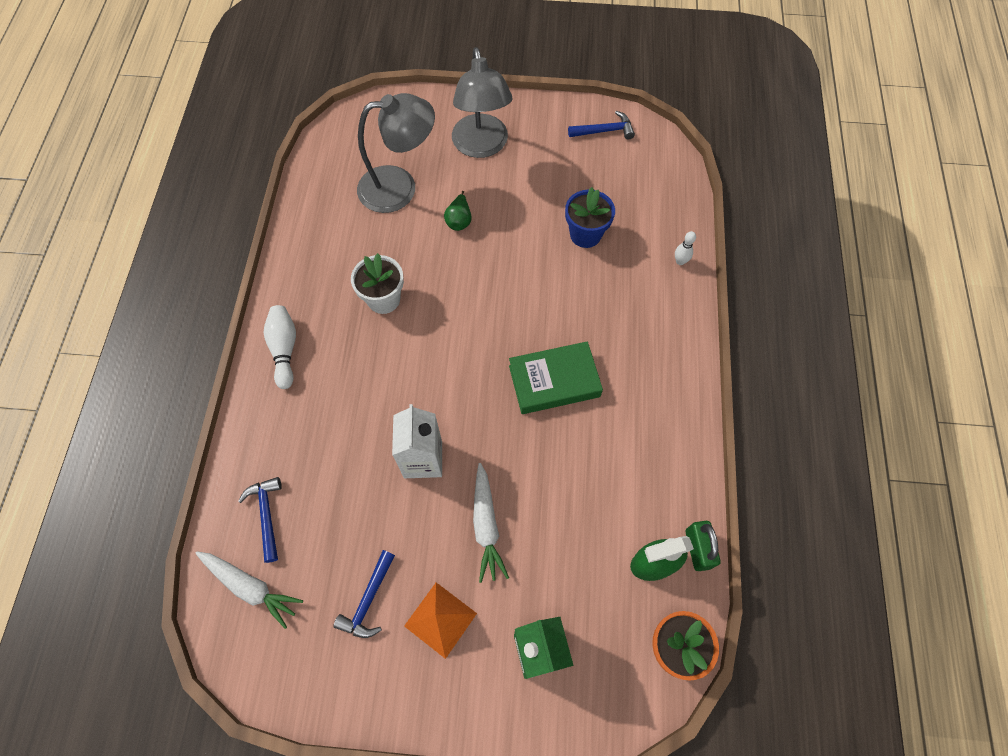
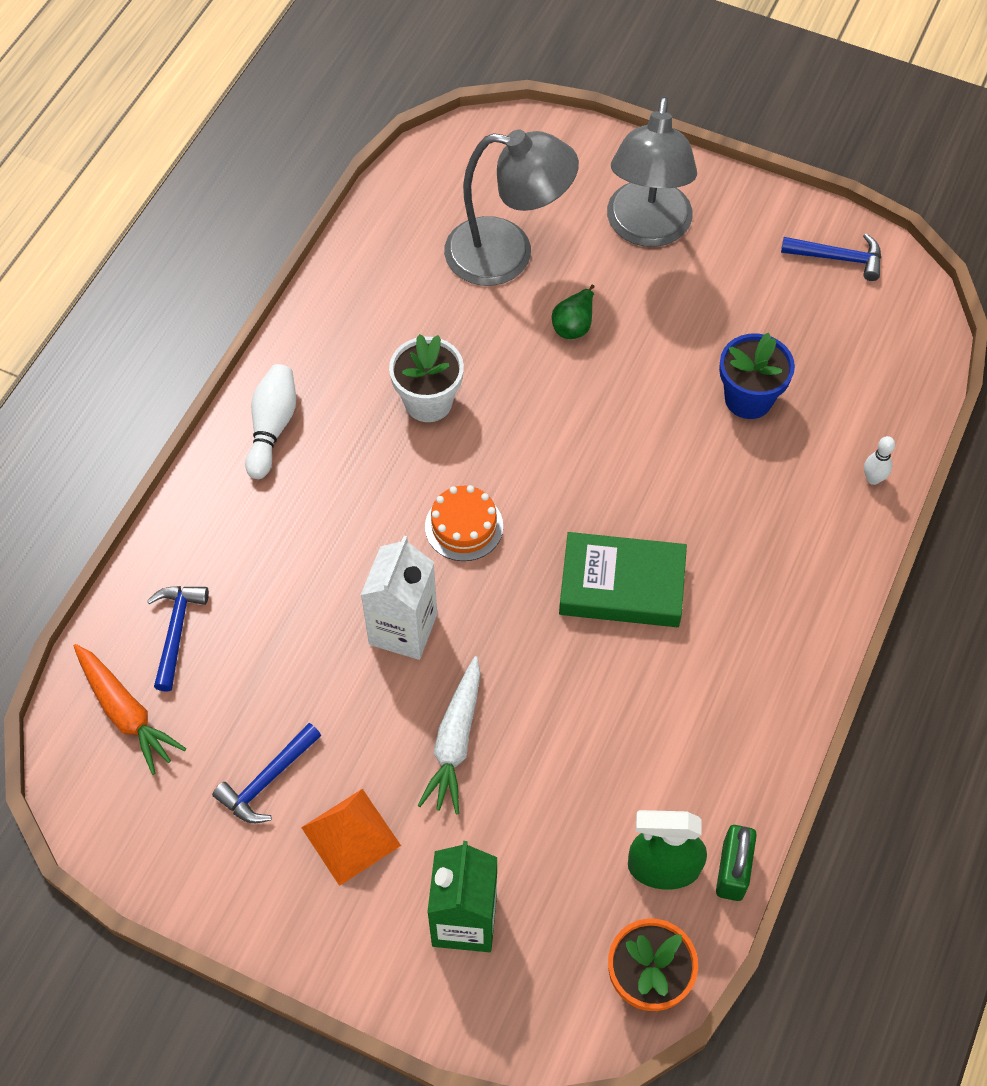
camera: 20 degrees right, 5 degrees down
(251, 587) = (126, 713): white carrot -> orange carrot
(437, 375) = (464, 526): none -> orange cake

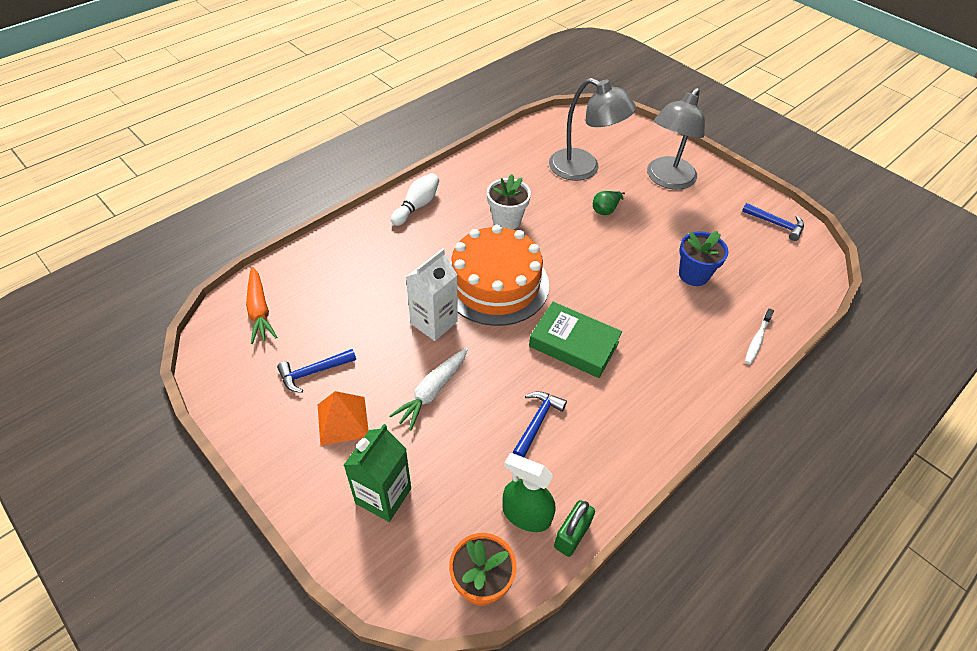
camera: 20 degrees right, 10 degrees down
(176, 632) = (310, 281): blue hammer -> blue hammer (537, 422)
(464, 526) = (495, 284): orange cake -> orange cake, size x2.22
(873, 479) = (757, 340): white bowling pin -> white toothbrush

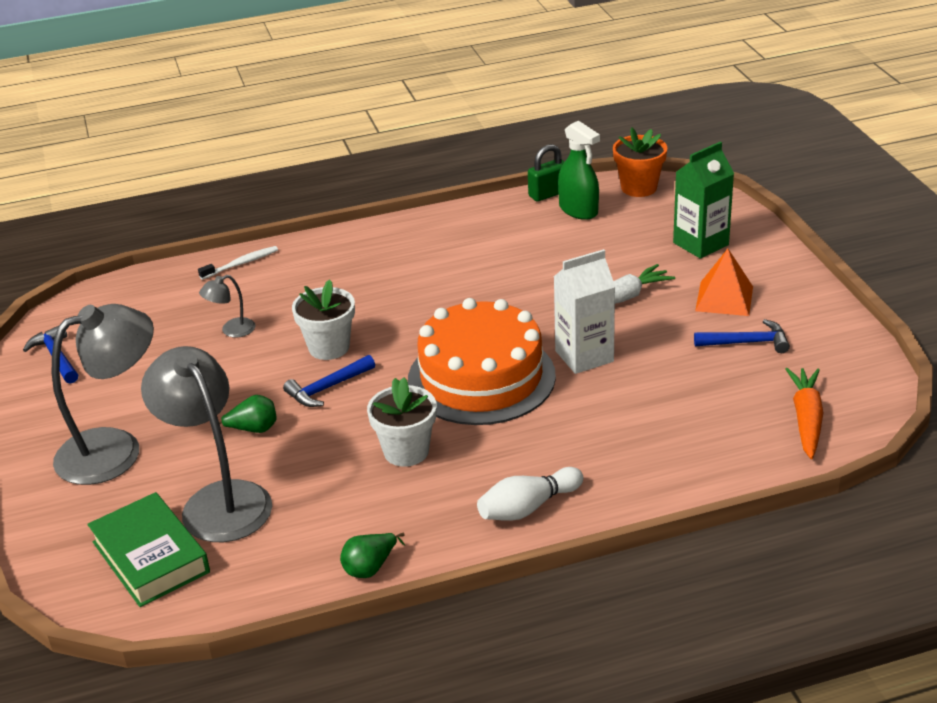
camera: 150 degrees left, 15 degrees down
(479, 158) = (370, 567): none -> green pear
(537, 422) = (526, 257): blue hammer -> blue hammer (327, 388)
(574, 344) = (437, 302): green book -> green book (151, 557)
(616, 279) = (329, 347): none -> white flower pot
(693, 275) = (231, 330): blue flower pot -> grey lamp

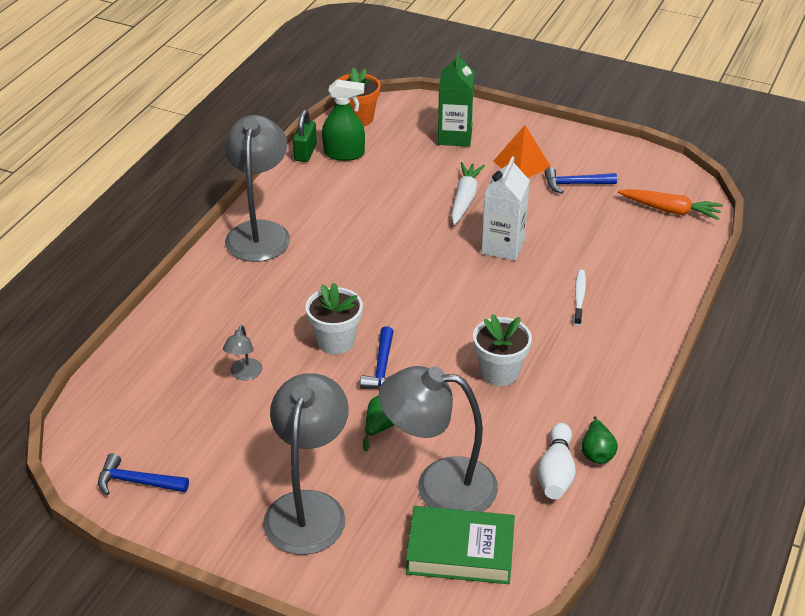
camera: 50 degrees left, 5 degrees up
(241, 264) = (163, 324): white toothbrush -> white toothbrush (579, 297)
(412, 236) = (259, 232): none -> grey lamp
(481, 377) = (466, 298): orange cake -> none
(528, 507) = (619, 356): white bowling pin -> white bowling pin (556, 472)
(747, 342) = (575, 184): blue hammer -> blue hammer turned 135 degrees counterclockwise
(806, 419) = (670, 210): orange carrot -> orange carrot turned 150 degrees clockwise

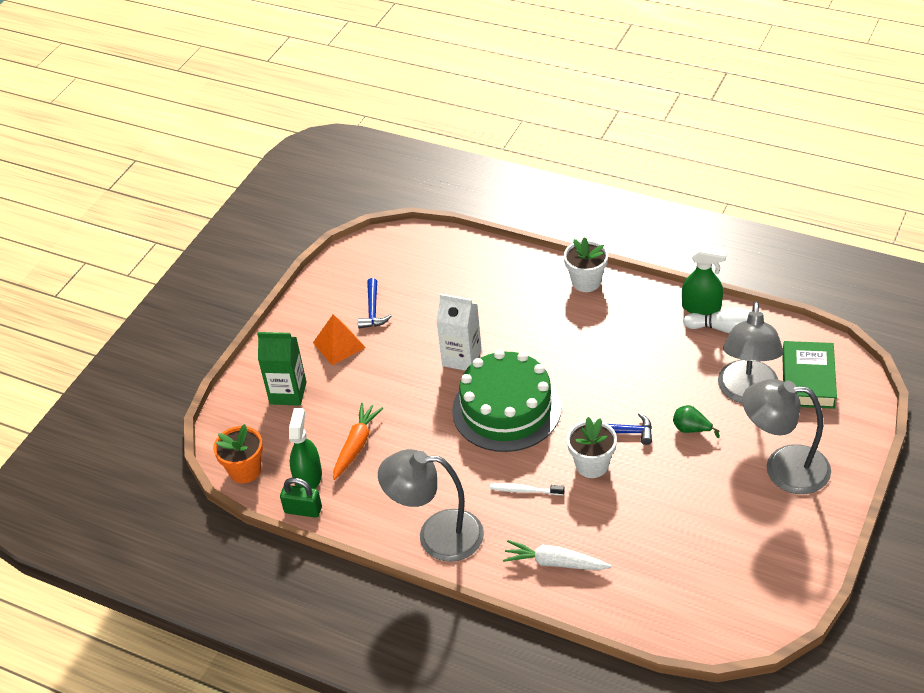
camera: 85 degrees left, 5 degrees up
(137, 482) = (775, 585): blue hammer -> none
(244, 374) = (639, 525): grey lamp -> none
(424, 279) = (506, 409): none -> green cake
(465, 199) = (390, 384): white carrot -> white carrot (554, 563)
(499, 372) = (621, 359): white flower pot -> white flower pot (586, 282)
(579, 297) = (528, 312): white toothbrush -> white toothbrush (525, 490)
(597, 453) = (701, 307): green pear -> green spray bottle
(670, 210) = (414, 253): orange carrot -> orange carrot (356, 445)

